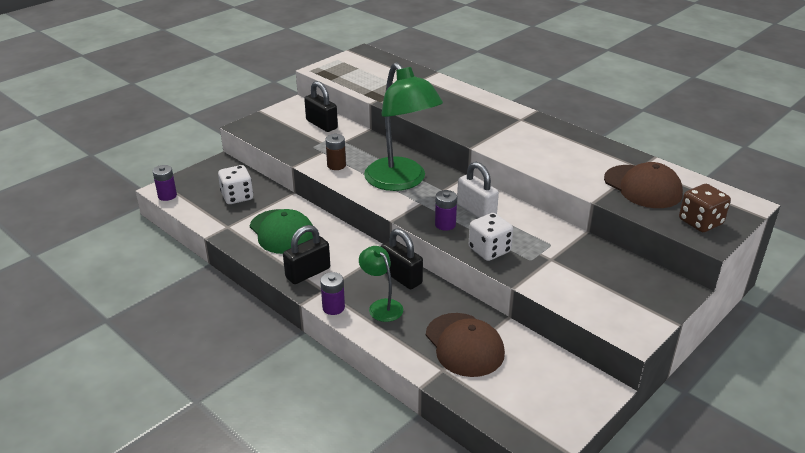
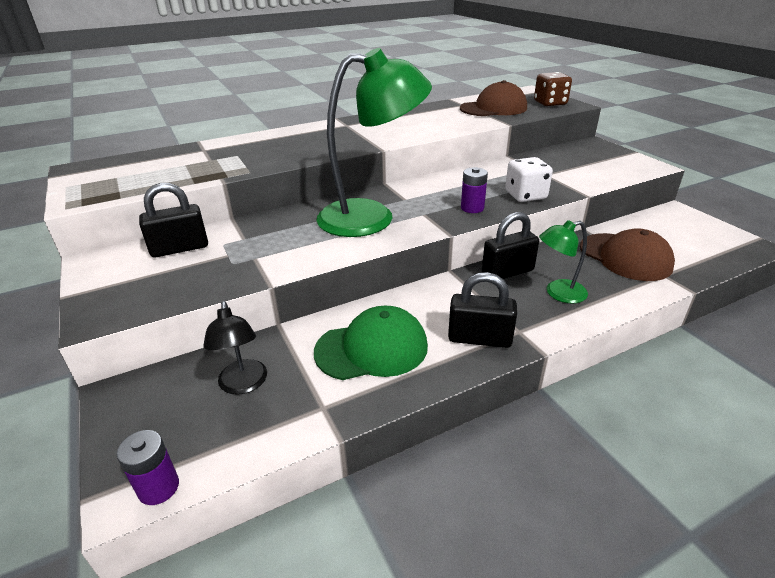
camera: 70 degrees left, 0 degrees up
(237, 197) = (243, 385): white dice -> black lamp
(308, 273) = (479, 338): black padlock -> black padlock turned 60 degrees counterclockwise
(333, 307) = (557, 328): purple battery -> none
(336, 165) = (300, 252): brown battery -> none
(464, 345) = (625, 257): brown cap -> brown cap turned 60 degrees clockwise
(476, 210) = (454, 190): white padlock -> none

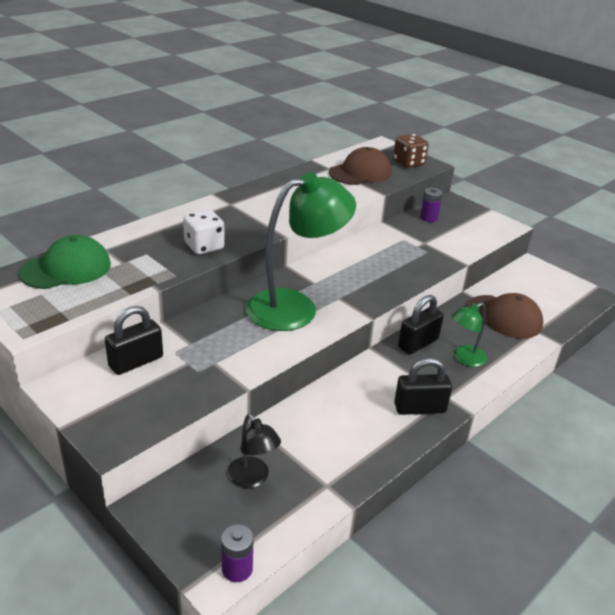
camera: 20 degrees left, 0 degrees up
(372, 348) = (340, 430): green cap -> green cap (66, 269)
(472, 208) = (377, 287): purple battery -> purple battery (428, 218)
(525, 195) = (416, 269): white dice -> white dice (204, 246)

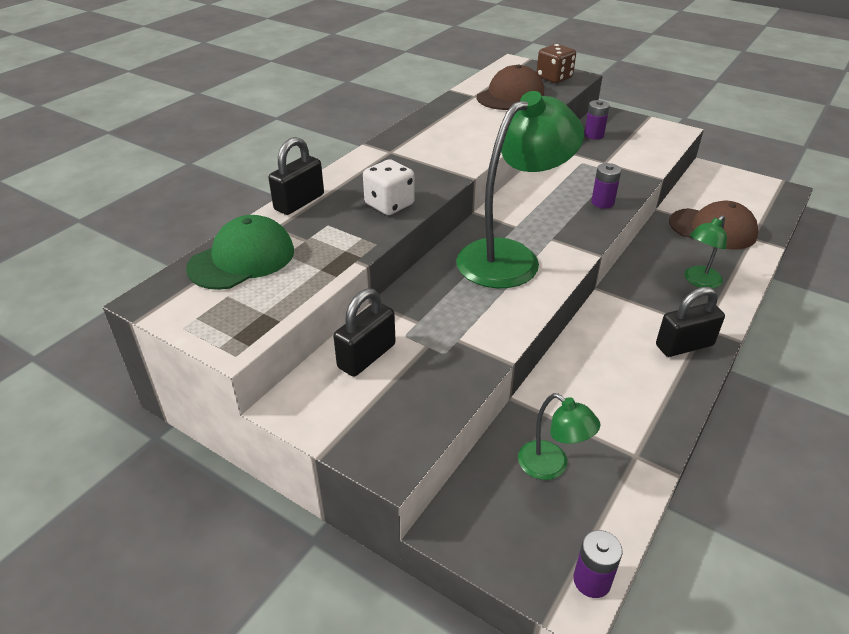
camera: 10 degrees left, 5 degrees up
(252, 479) = (551, 466): black lamp -> green lamp
(401, 276) = (602, 202): none -> purple battery
(418, 343) = (643, 274): black padlock -> black padlock (299, 202)

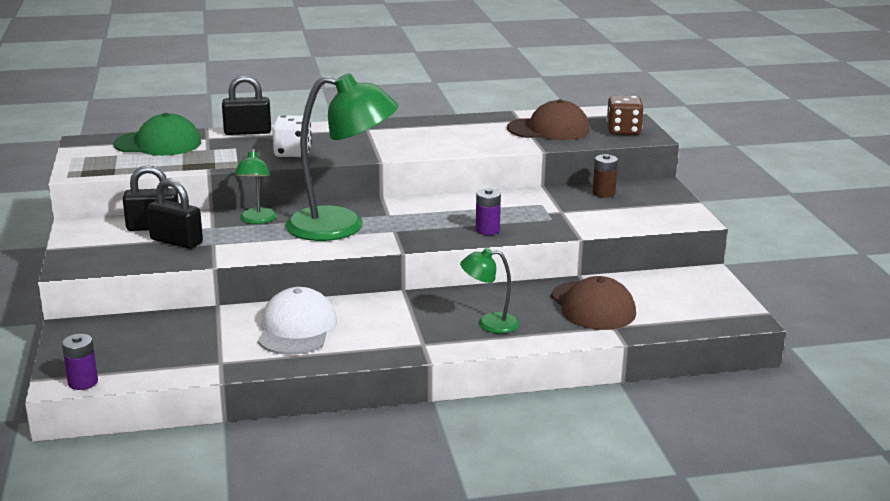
camera: 45 degrees right, 15 degrees down
(551, 466) = (167, 339): green lamp -> green lamp (257, 220)
(594, 135) = (603, 193): purple battery -> brown battery
(612, 376) = (297, 329): none -> white cap
(684, 345) = (382, 343): black padlock -> black padlock (176, 241)

